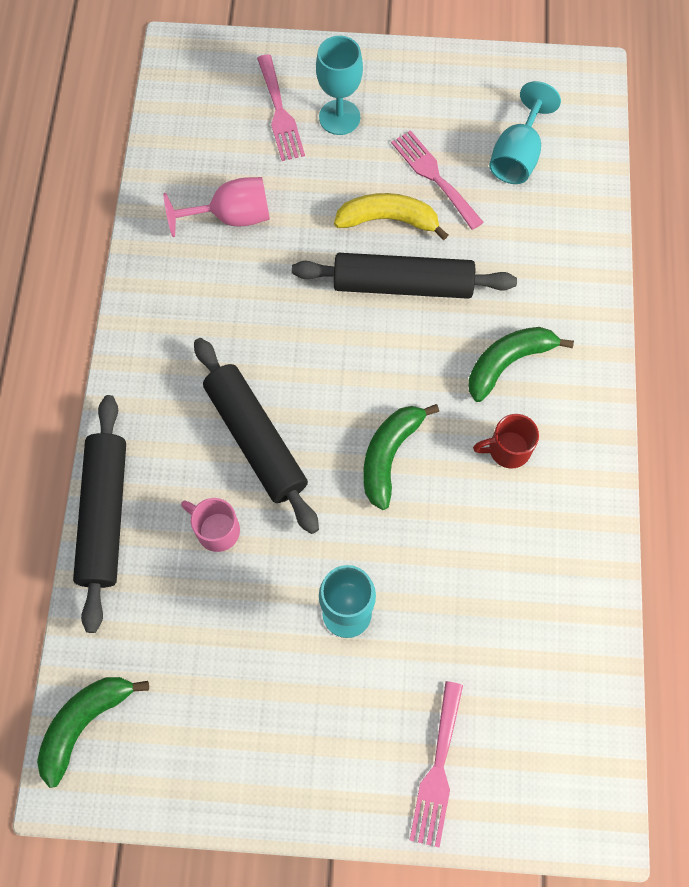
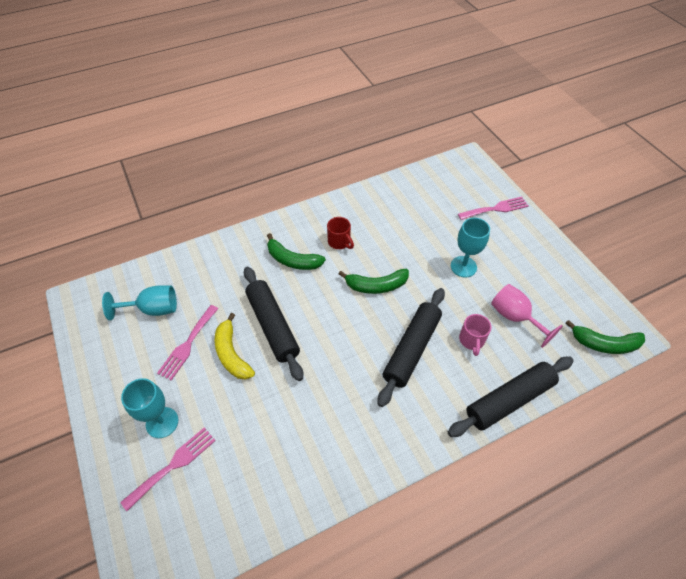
camera: 120 degrees left, 15 degrees down
(231, 217) = (276, 447): pink goblet -> pink goblet (515, 317)

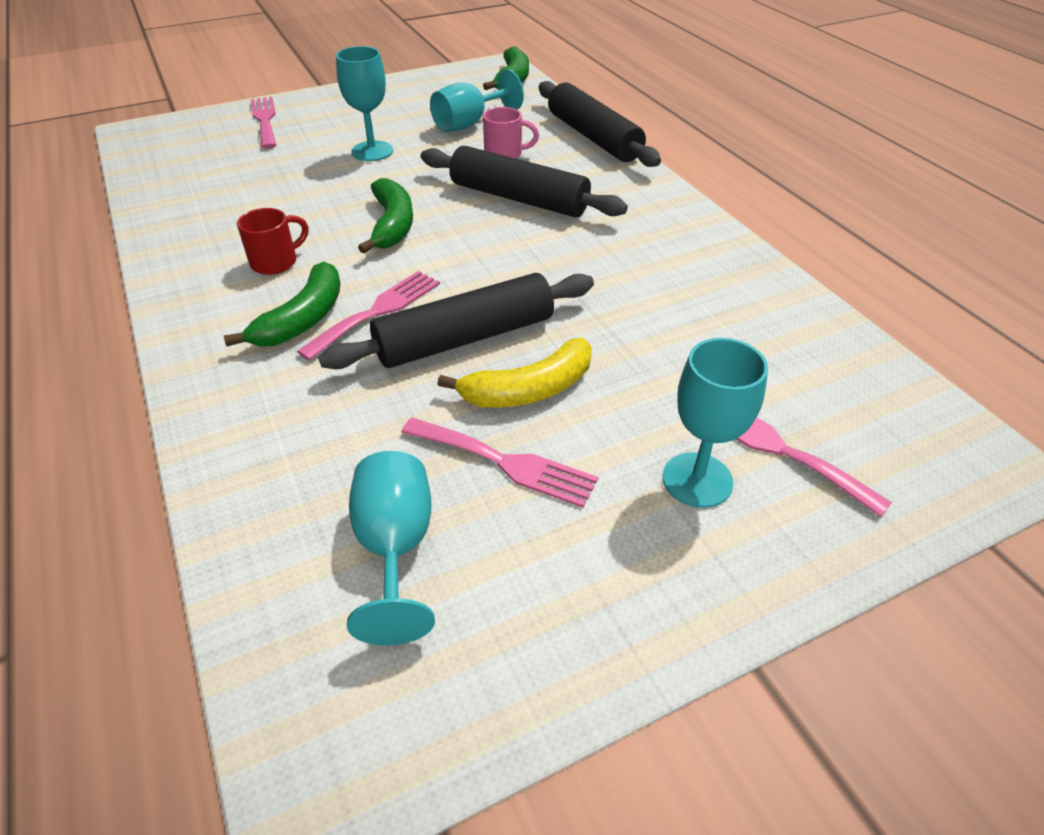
camera: 90 degrees left, 10 degrees down
(296, 288) = (377, 311): none -> pink fork
(515, 317) = (469, 124): pink goblet -> turquoise goblet

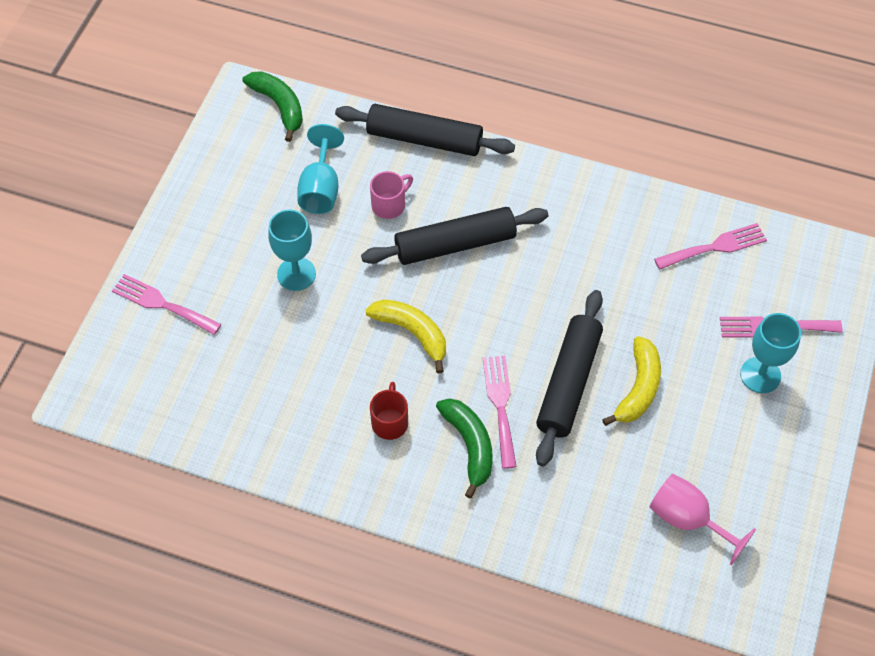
camera: 45 degrees left, 15 degrees up
(392, 225) = (412, 333): green banana -> yellow banana
(395, 548) = (687, 519): turquoise goblet -> pink goblet
(505, 462) = (678, 438): pink fork -> pink fork (715, 247)

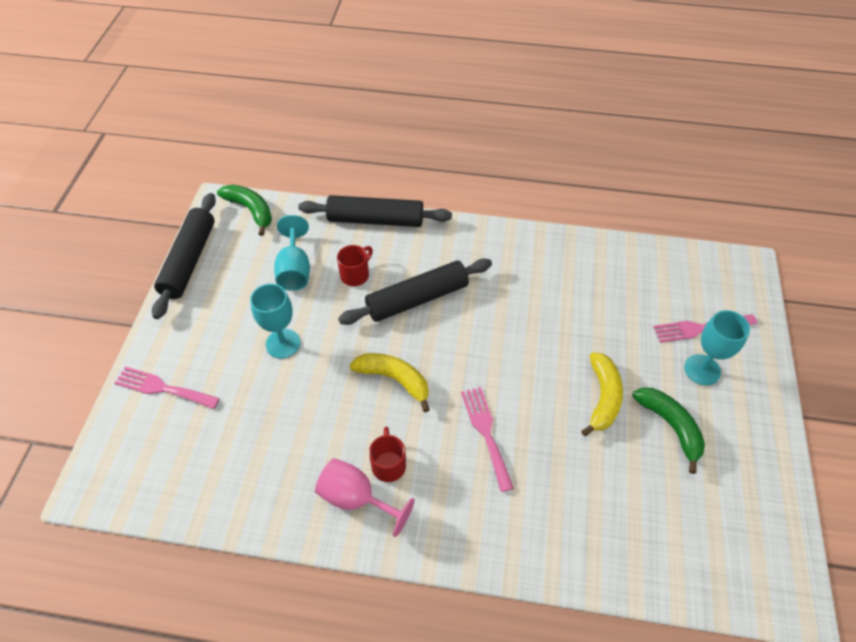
camera: 10 degrees left, 5 degrees down
(389, 205) = (355, 275): pink mug -> red mug
(469, 446) = (466, 475): green banana -> green banana (670, 426)
(568, 383) = (541, 402): black rolling pin -> black rolling pin (189, 260)
(687, 519) = (681, 512): pink goblet -> pink goblet (356, 498)
(715, 247) = (632, 270): pink fork -> none

